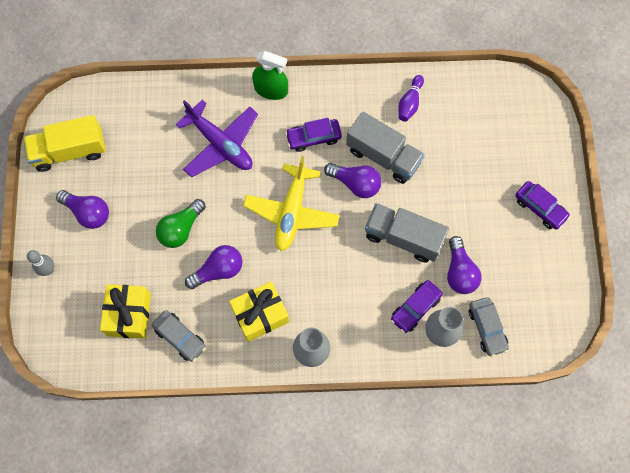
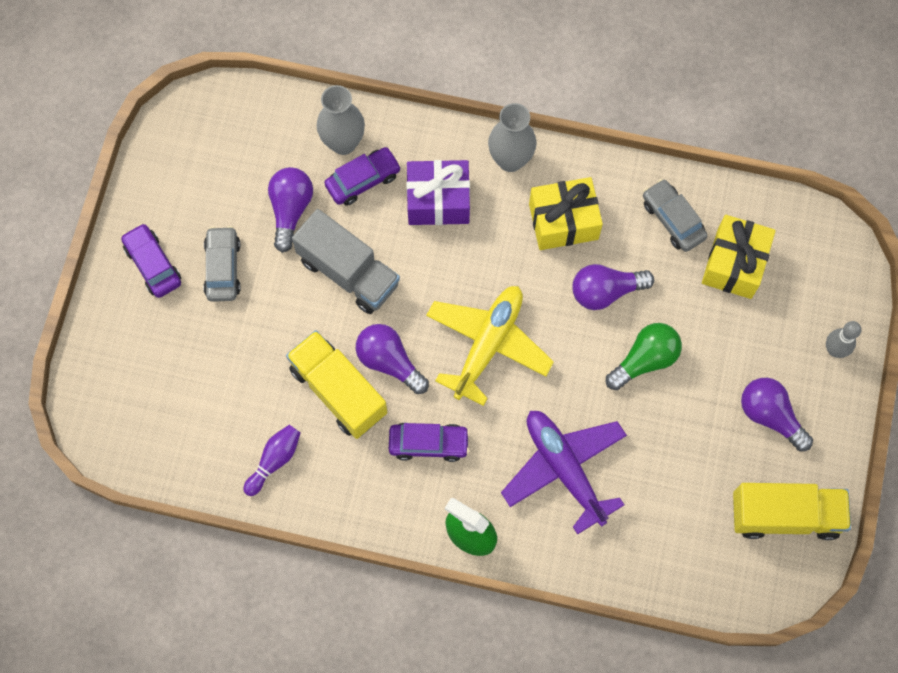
camera: 165 degrees left, 0 degrees up
(356, 307) = (438, 201): none -> purple gift
(383, 156) = (338, 391): grey truck -> yellow truck
(487, 328) = (282, 134): grey car -> grey car (223, 268)

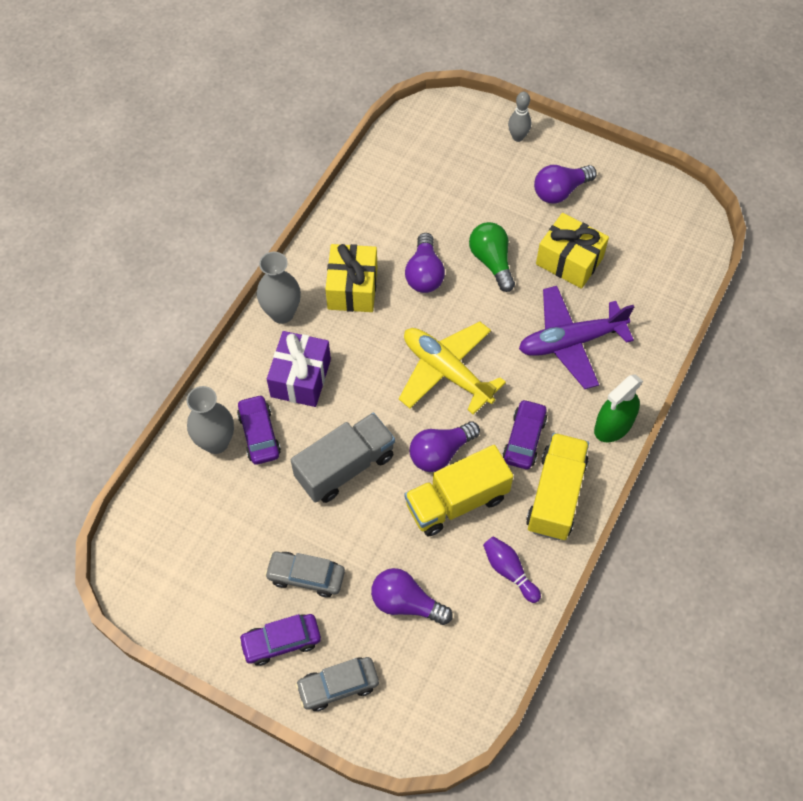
camera: 75 degrees left, 10 degrees down
(290, 210) = (267, 503): purple light bulb -> purple light bulb (406, 603)
(673, 219) = (377, 211): grey car -> grey car (338, 686)
(734, 264) = (428, 181): yellow gift -> yellow gift (569, 261)
(785, 515) = (642, 203): yellow truck -> yellow truck (556, 495)

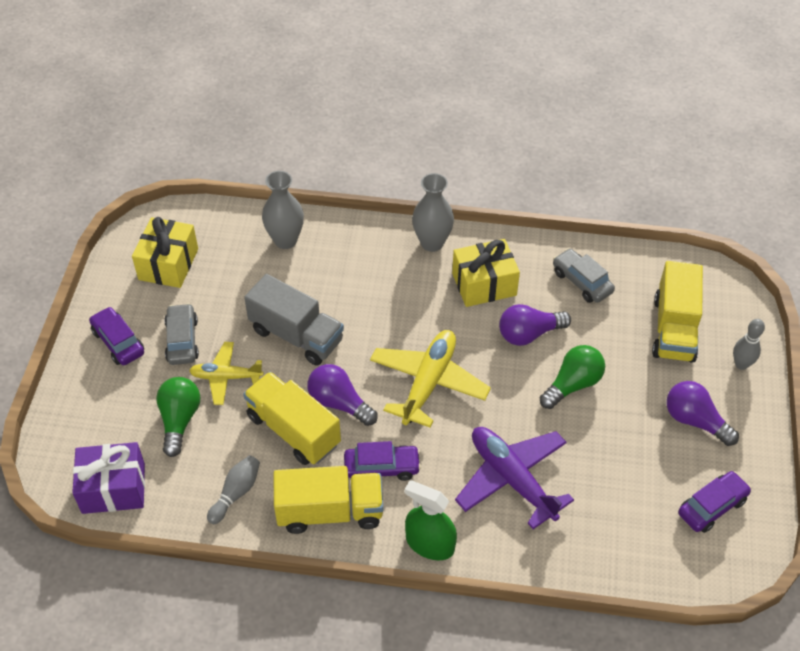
camera: 70 degrees right, 10 degrees down
(259, 434) = (305, 266): purple car -> purple car (712, 506)
(301, 378) = (372, 276): purple gift -> purple gift (113, 488)
(338, 686) = (89, 394): grey car -> grey car (582, 282)
(370, 545) = (226, 377): none -> yellow plane
(406, 603) = (179, 420): purple light bulb -> green light bulb
(463, 167) = (674, 329): none -> yellow truck
(509, 571) = (236, 493): purple bowling pin -> grey bowling pin
(569, 261) = (611, 452): yellow gift -> yellow gift (168, 264)

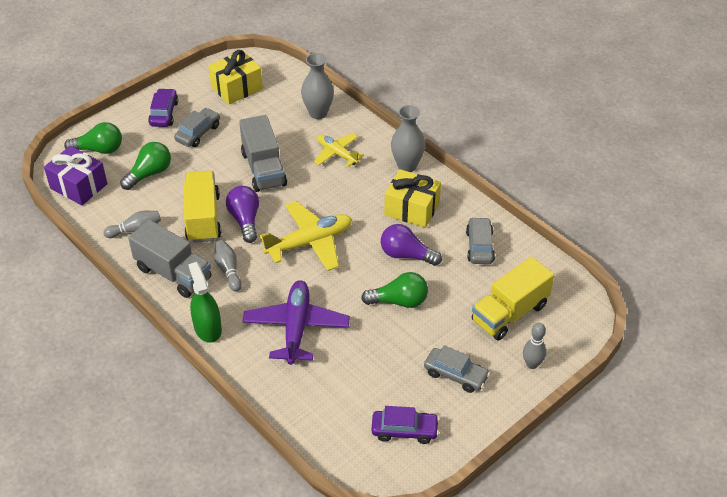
camera: 40 degrees right, 5 degrees down
(89, 430) = (99, 149): none -> green light bulb
(226, 377) = (199, 167): yellow plane -> yellow plane (337, 154)
(330, 512) = (173, 273): yellow truck -> grey truck
(382, 468) = (228, 270): purple car -> grey bowling pin
(694, 421) = (455, 375): purple light bulb -> grey car

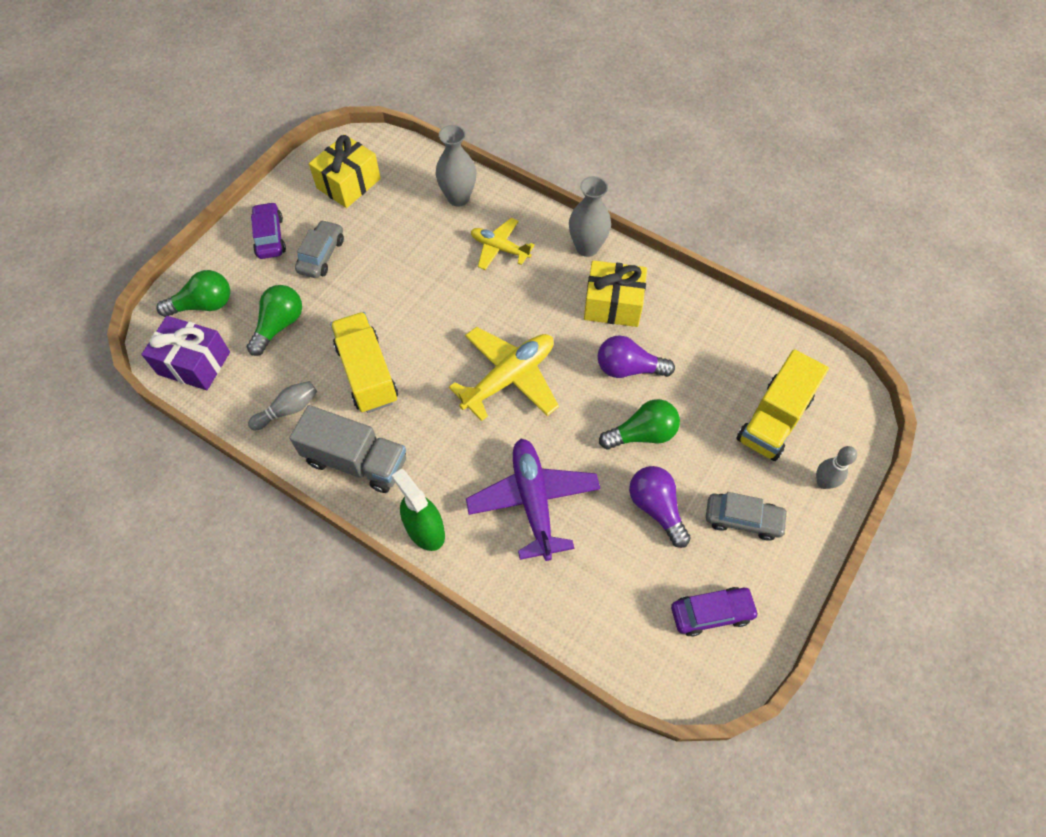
camera: 15 degrees left, 15 degrees up
(228, 270) = (423, 440): grey bowling pin -> none
(245, 220) = (420, 364): purple light bulb -> purple light bulb (656, 508)
(263, 169) = (418, 288): grey truck -> none
(479, 246) = (708, 337): grey car -> none

